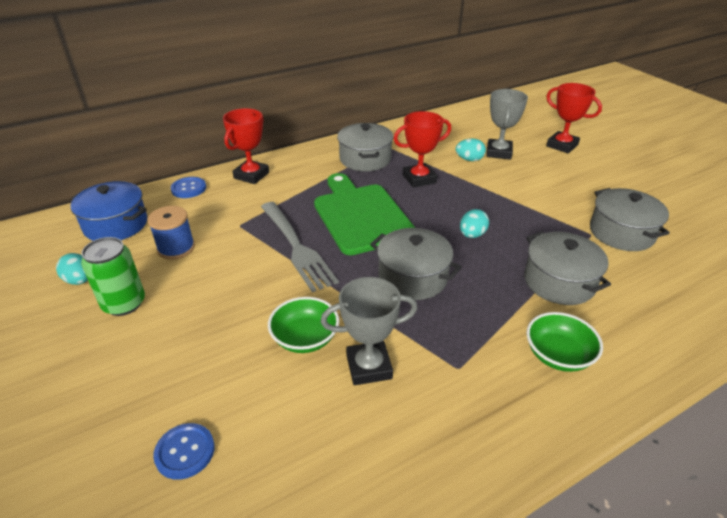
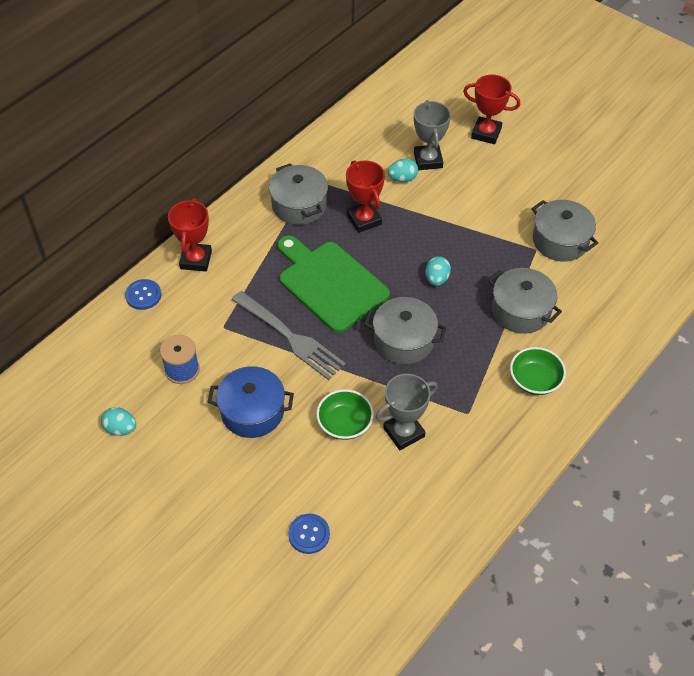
camera: 20 degrees left, 15 degrees up
(116, 225) = (104, 360): blue pot -> blue pot (252, 411)
(124, 303) = (178, 438): green can -> none
(419, 179) = (364, 220): red trophy -> red trophy turned 75 degrees counterclockwise

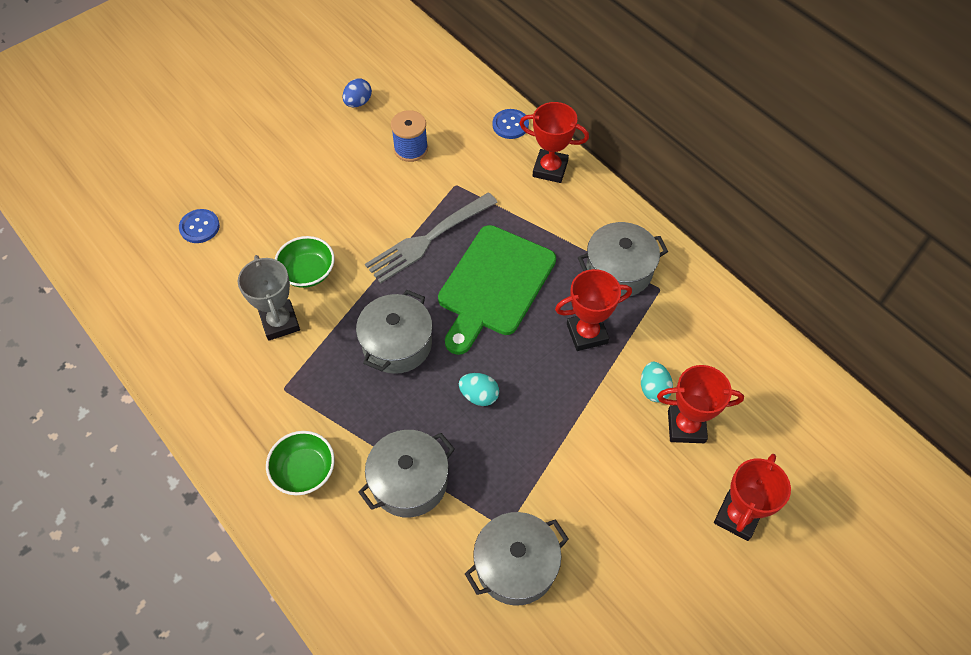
camera: 100 degrees right, 5 degrees up
(121, 429) = (358, 102): turquoise egg -> blue egg
(252, 411) = (346, 198): blue pot -> none
(330, 283) = (494, 285): green cutting board -> green cutting board turned 150 degrees clockwise
(428, 160) = (686, 426): grey trophy -> red trophy

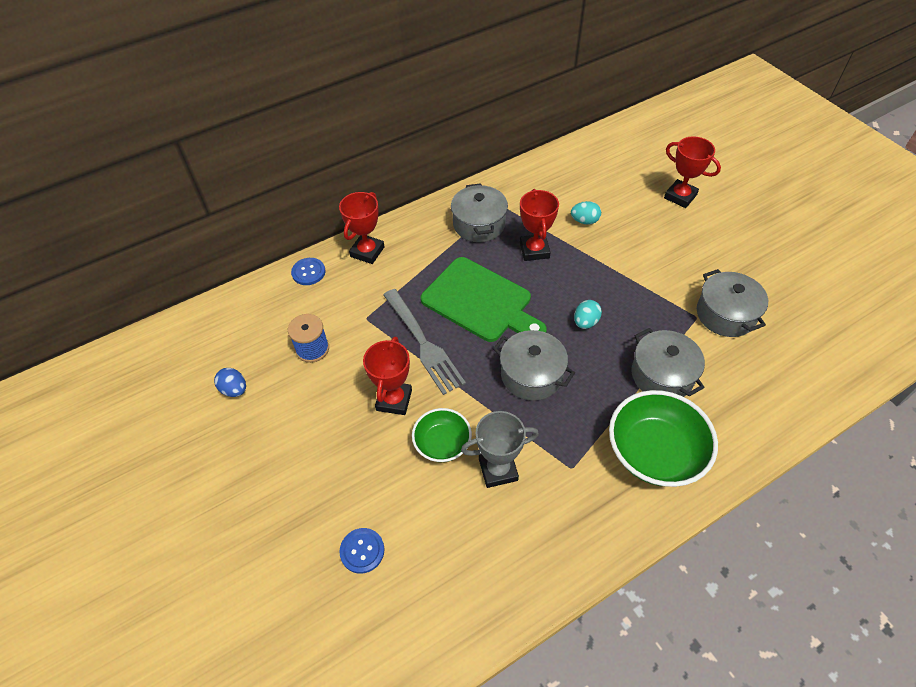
camera: 80 degrees left, 5 degrees down
(304, 471) = (655, 452): green bowl -> green bowl, size x1.72
(686, 426) = (615, 209): red trophy -> red trophy (394, 400)

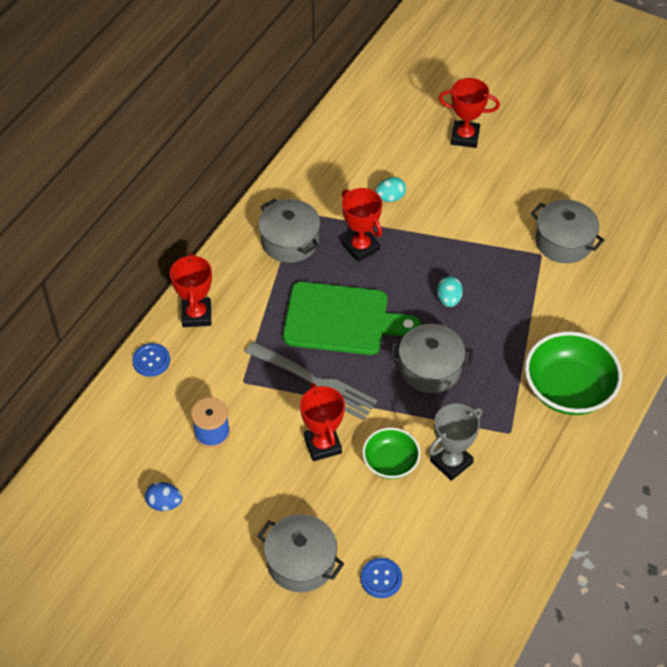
camera: 30 degrees left, 0 degrees up
(662, 375) = (540, 320): grey pot -> grey pot (301, 562)

